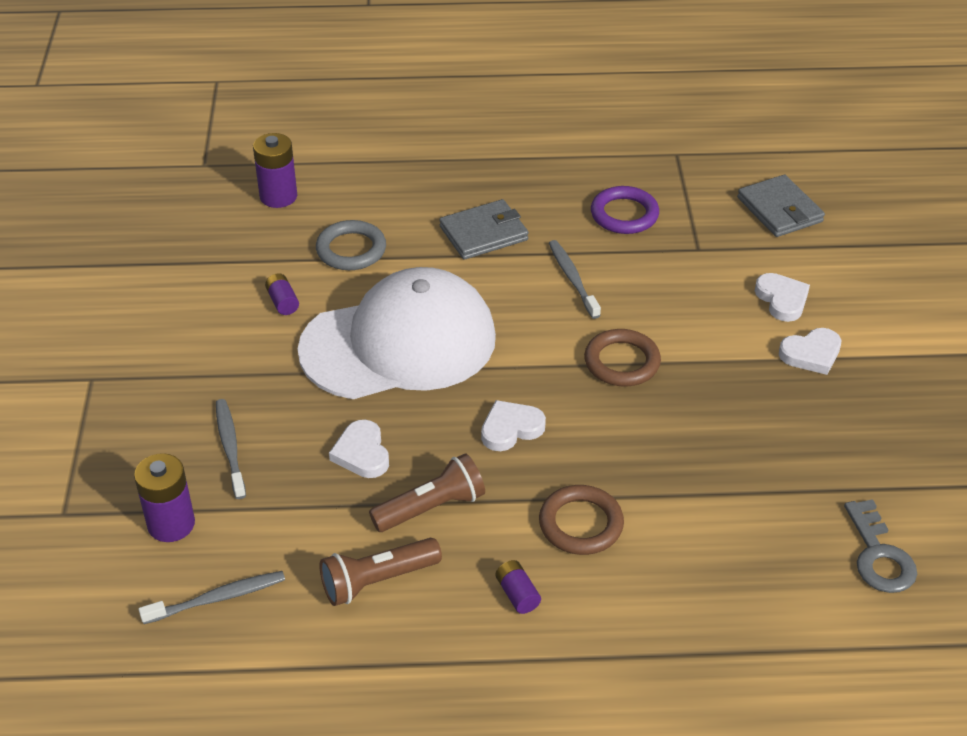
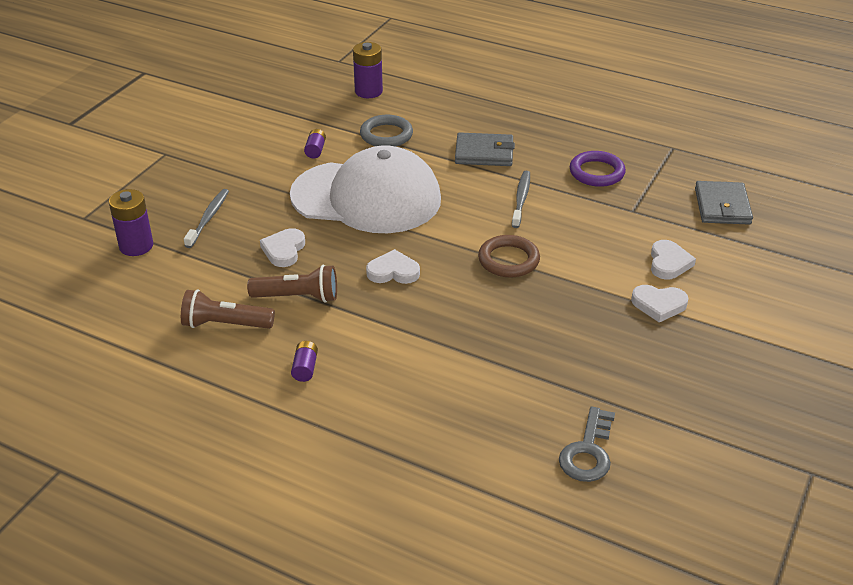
camera: 30 degrees right, 5 degrees down
(217, 598) = (124, 295): grey toothbrush -> none
(580, 524) = (386, 345): brown ring -> none

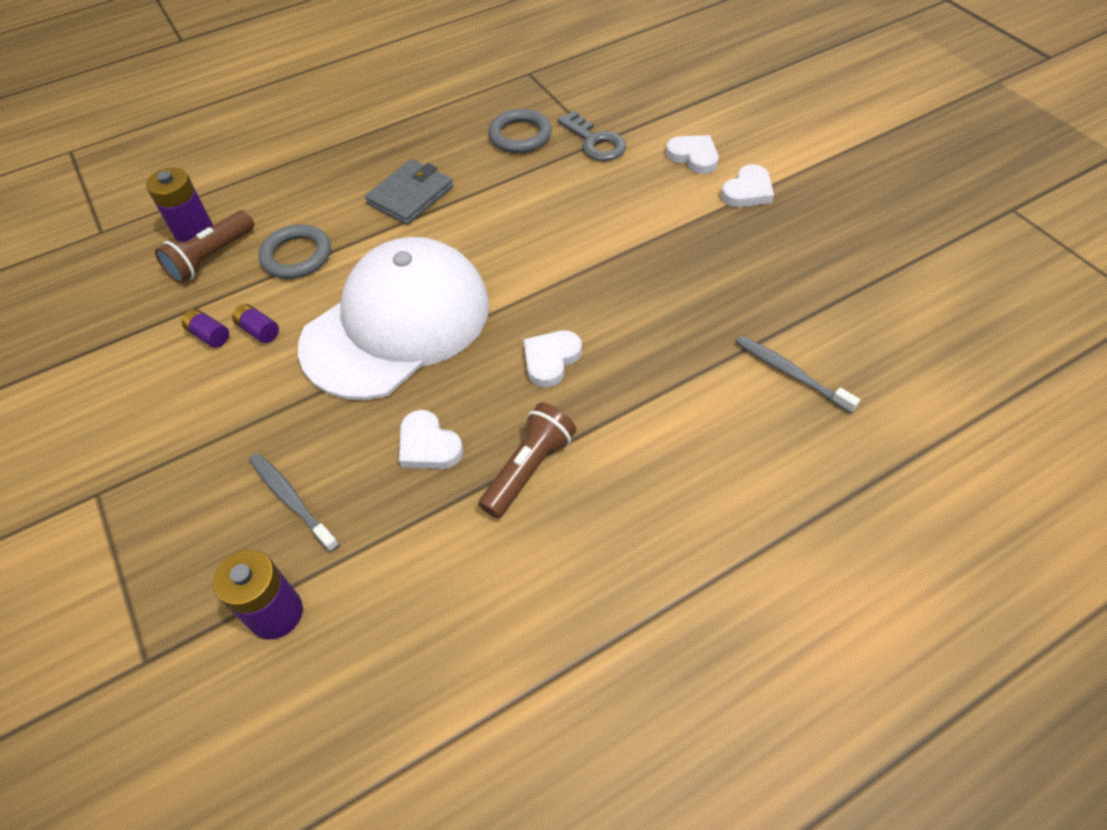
camera: 55 degrees left, 15 degrees up
(225, 324) = (526, 569): brown flashlight -> brown flashlight (211, 258)
(305, 368) = (663, 516): purple battery -> purple battery (209, 335)
(508, 260) = (604, 259): brown ring -> none
(521, 199) = (514, 205): grey toothbrush -> grey toothbrush (790, 373)
(588, 452) = (923, 335): grey key -> grey key (595, 142)
(597, 172) = (520, 135): purple ring -> grey ring
(722, 206) = (640, 87): grey wallet -> none

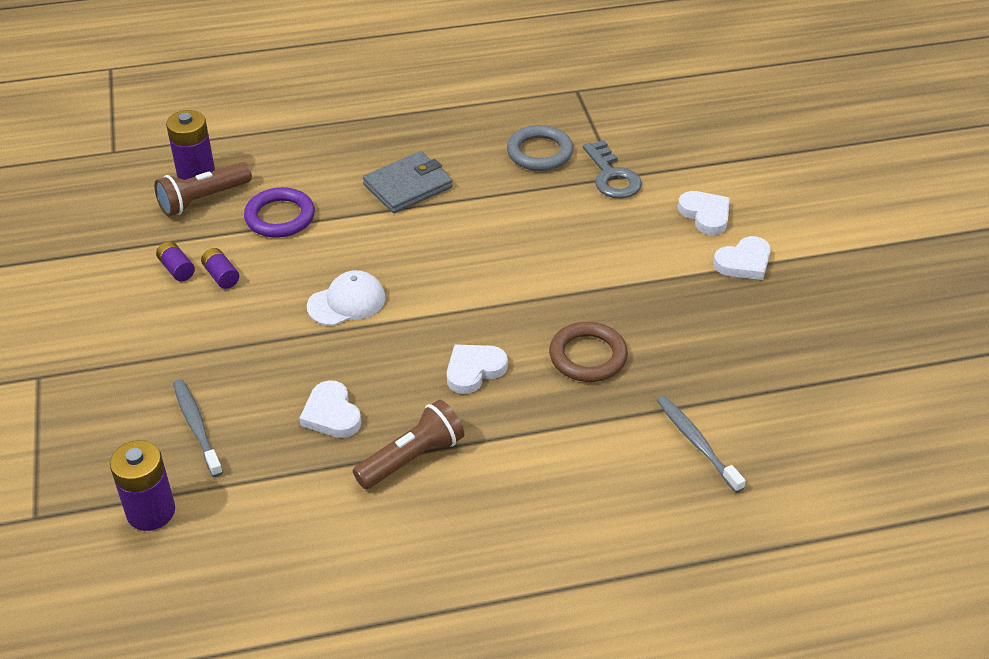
camera: 15 degrees right, 10 degrees down
(297, 256) = (280, 217): grey ring -> purple ring
(397, 324) = (347, 302): white cap -> white cap, size x0.40
(651, 316) = (588, 356): none -> brown ring

